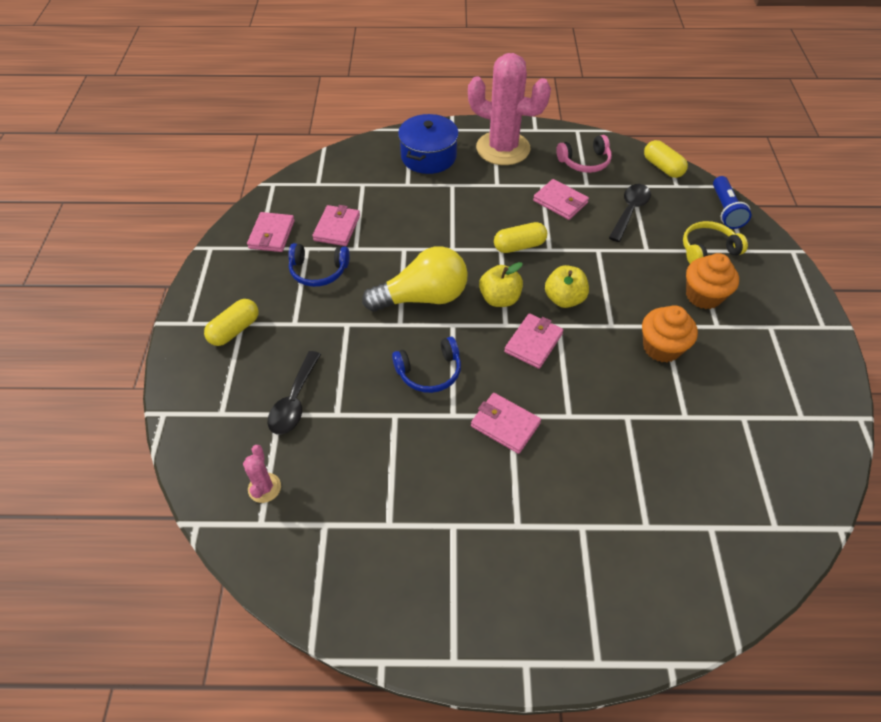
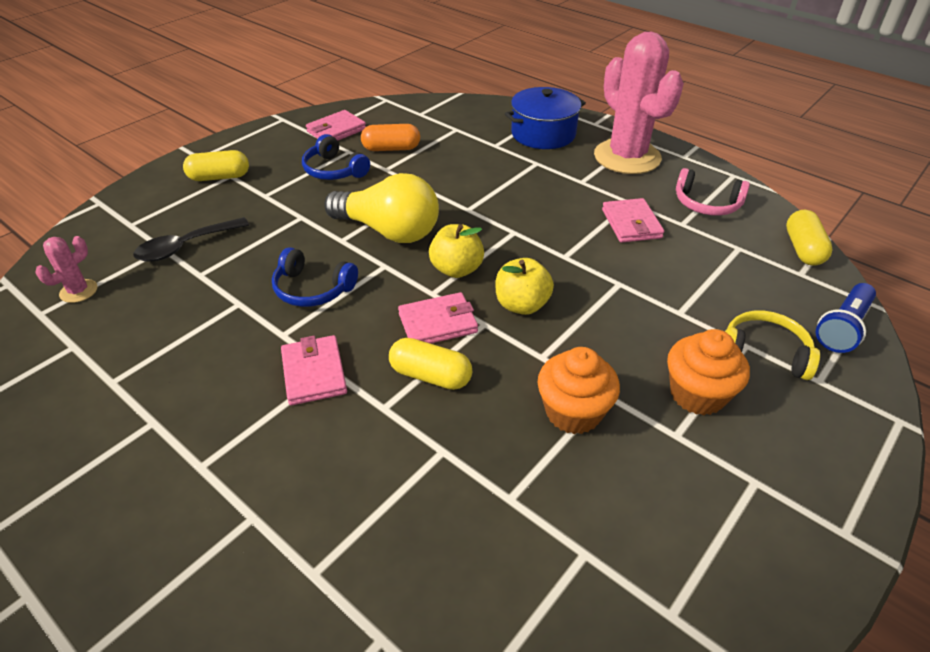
camera: 40 degrees right, 10 degrees down
(337, 228) = (391, 149): pink wallet -> orange capsule
(519, 246) = (536, 238): yellow capsule -> yellow capsule (430, 376)
(630, 211) = (705, 268): black spoon -> none

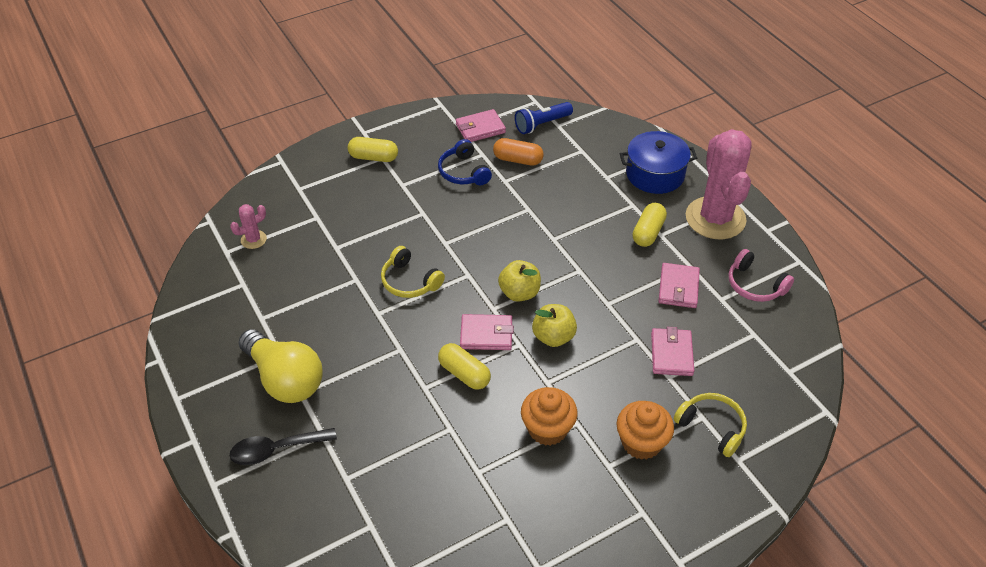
camera: 20 degrees right, 5 degrees up
(186, 246) = (333, 219): black spoon -> black spoon (276, 449)
(312, 289) = (409, 281): blue headphones -> yellow headphones
(314, 373) = (388, 349): pink wallet -> pink wallet (671, 354)
(388, 231) = (483, 244): yellow light bulb -> yellow light bulb (285, 379)
(803, 249) = (808, 350): yellow capsule -> yellow capsule (648, 232)
(842, 328) = (788, 426): blue flashlight -> blue flashlight (541, 124)

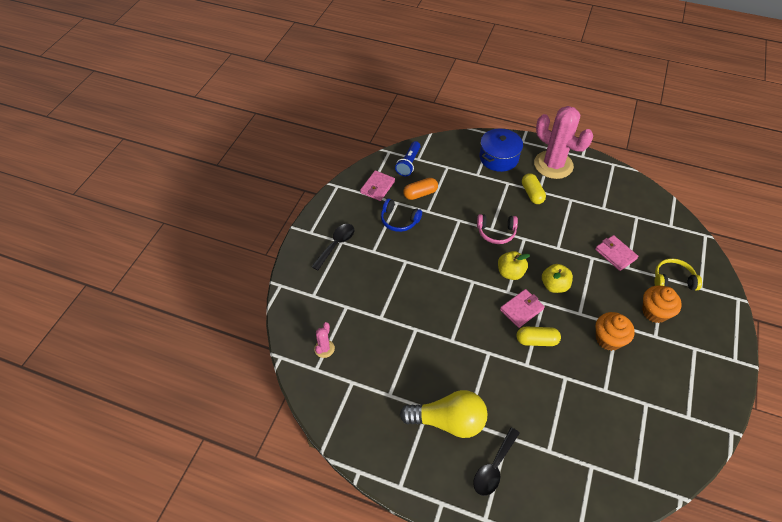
camera: 40 degrees left, 5 degrees up
(373, 157) = (336, 245): yellow capsule -> black spoon
(409, 281) = (446, 308): yellow headphones -> none
(678, 288) = (579, 215): pink wallet -> none
(755, 285) = (609, 190): pink headphones -> pink headphones (496, 232)

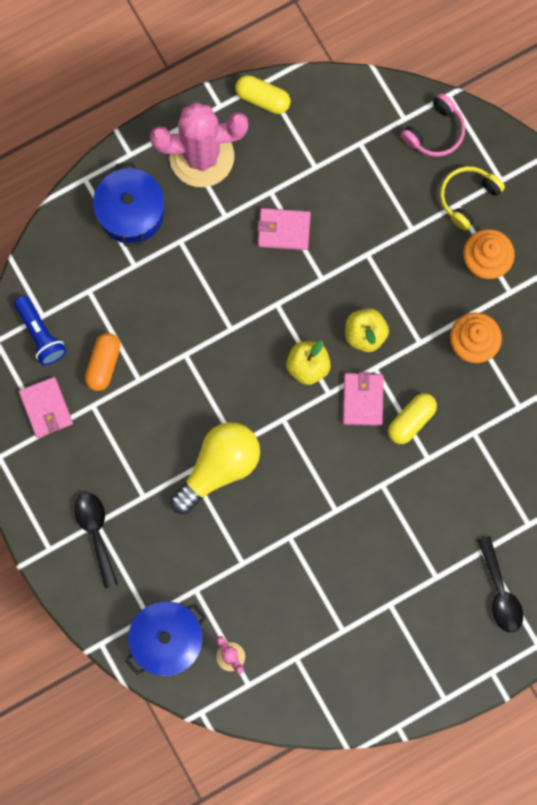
camera: 50 degrees left, 25 degrees up
(307, 313) = (167, 640): none -> blue pot
(399, 220) = (123, 427): blue headphones -> none
(448, 421) = (420, 595): yellow light bulb -> yellow light bulb (219, 468)
(496, 232) = (240, 328): pink headphones -> pink headphones (435, 132)
(532, 194) = (222, 229): yellow capsule -> yellow capsule (262, 99)
(615, 254) = (385, 223): pink wallet -> pink wallet (284, 230)

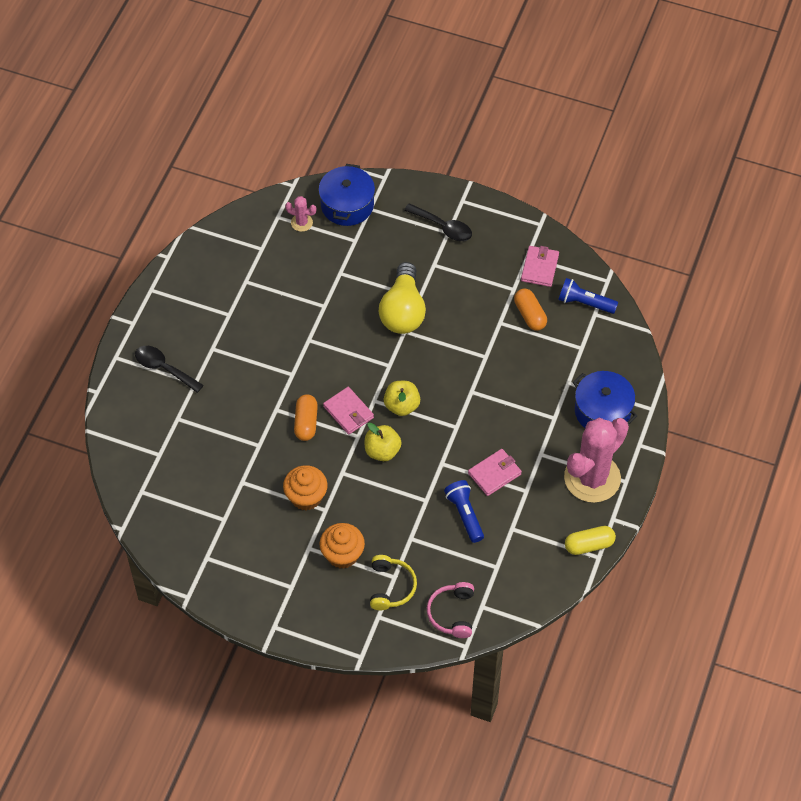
camera: 140 degrees right, 20 degrees down
(46, 408) = (539, 268): pink wallet -> pink wallet turned 75 degrees clockwise
(344, 213) = (464, 514): none -> blue flashlight
(411, 421) = (306, 423): yellow capsule -> orange capsule

